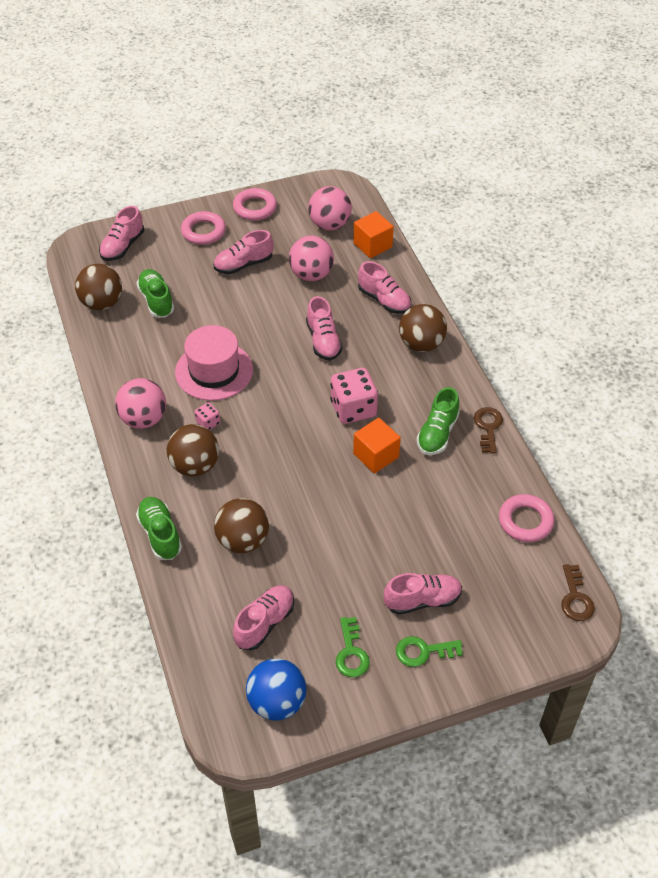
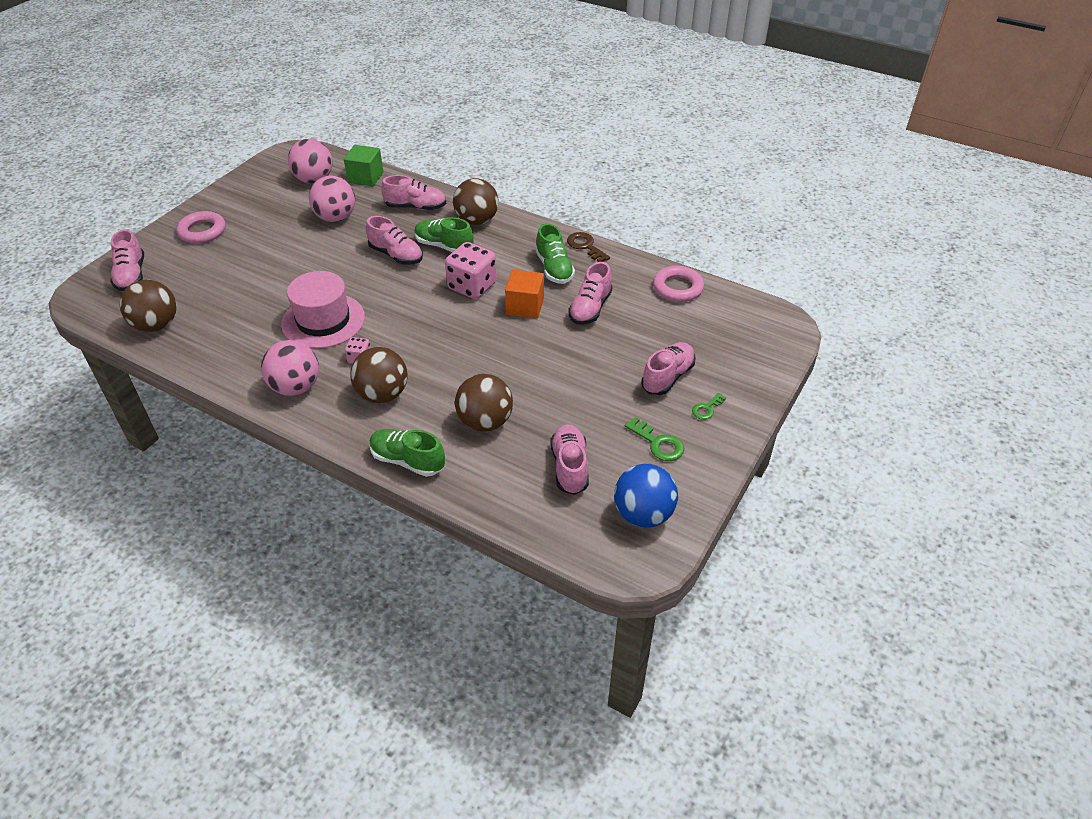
camera: 40 degrees left, 5 degrees down
(156, 301) = (211, 298): green shoe -> green shoe (444, 246)
(243, 264) = (267, 237): pink shoe -> pink shoe (590, 308)
(255, 208) = (233, 196): pink ring -> none
(372, 245) = (365, 177): orange cube -> green cube
(423, 651) = (707, 409): green key -> green key, size x0.66
(575, 598) = (763, 313): brown key -> none

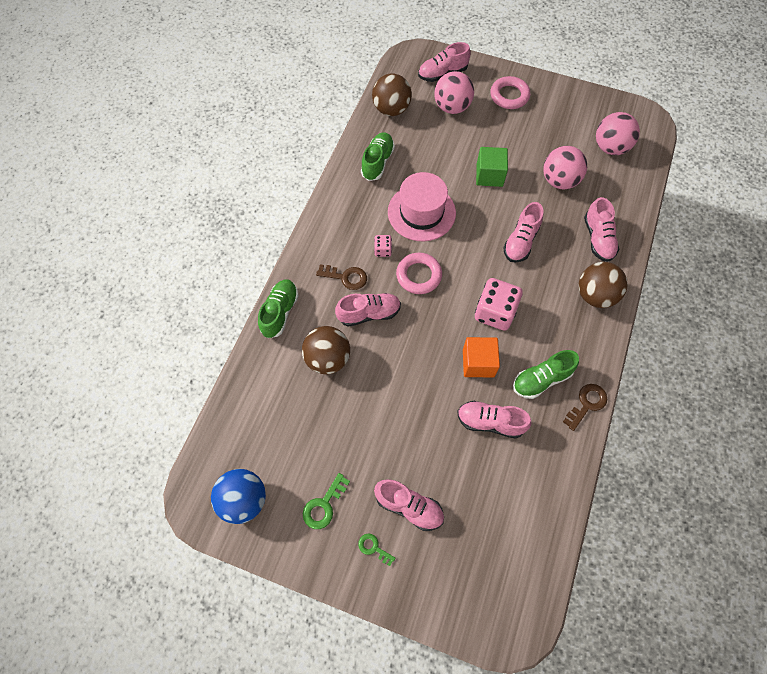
camera: 80 degrees right, 20 degrees up
(296, 387) = (343, 217): pink ball -> pink ball (452, 107)
(365, 177) = (630, 186): green cube -> green cube (489, 175)
(382, 394) = (346, 277): brown ball -> brown key
(444, 246) = (546, 276): green shoe -> green shoe (377, 162)
(569, 467) = (287, 433): pink shoe -> pink shoe (369, 313)
(677, 288) = (545, 506): pink ring -> pink ring (419, 275)

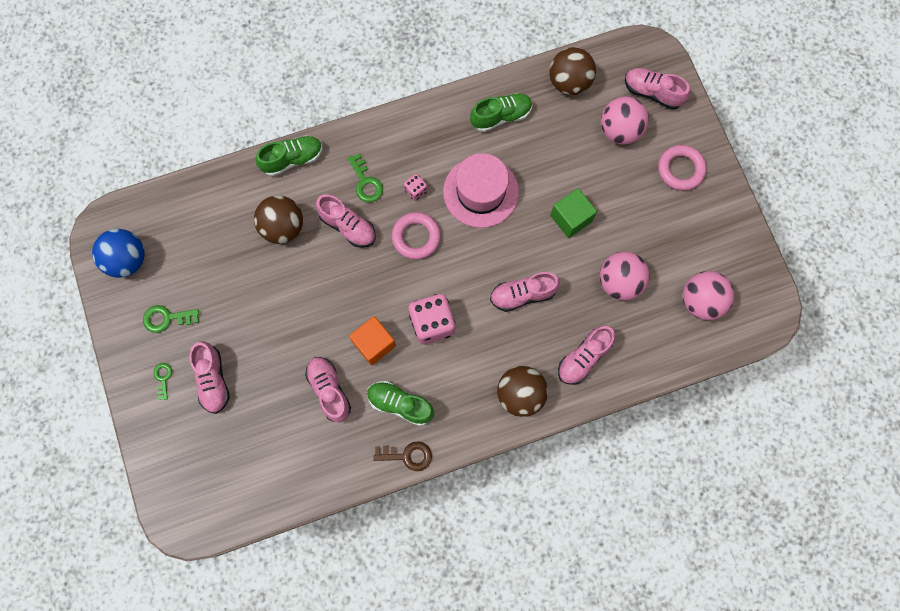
camera: 50 degrees right, 10 degrees up
(346, 277) = (366, 182): brown key -> green key

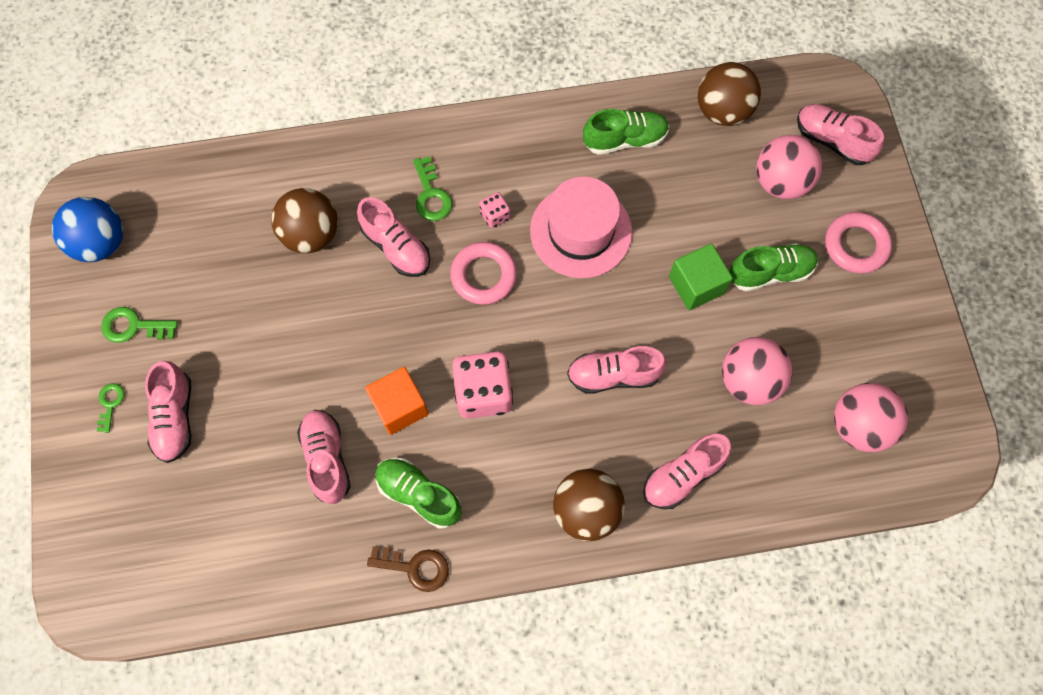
camera: 10 degrees right, 5 degrees down
(292, 159) = (342, 151): green shoe -> green shoe (770, 272)

